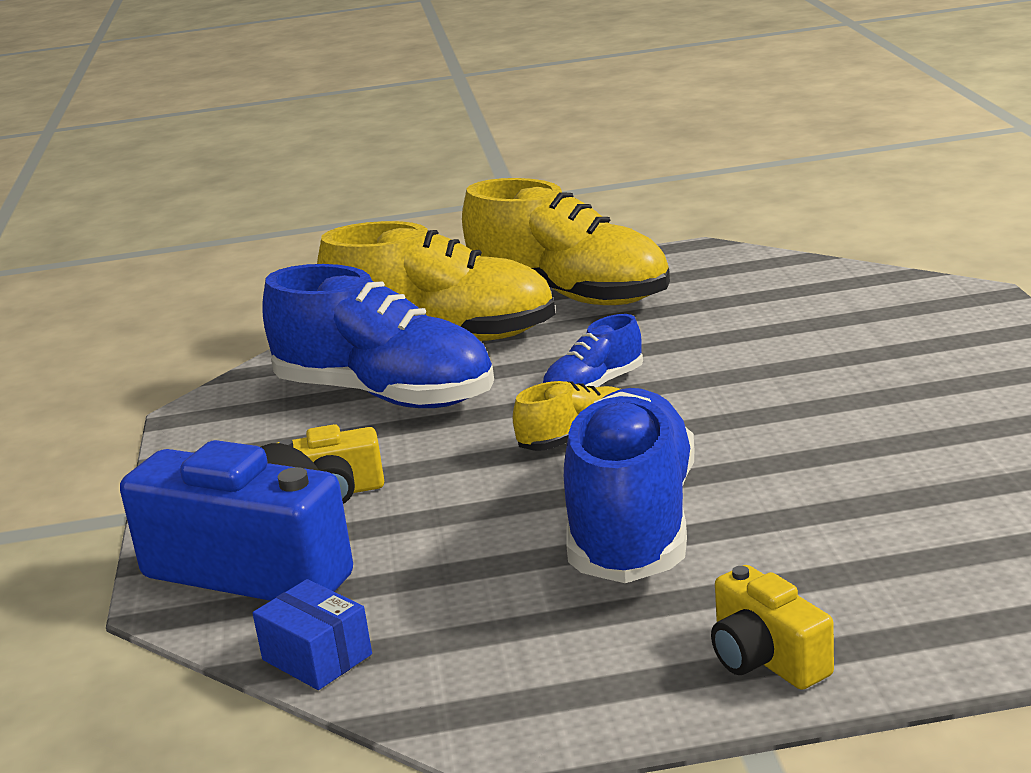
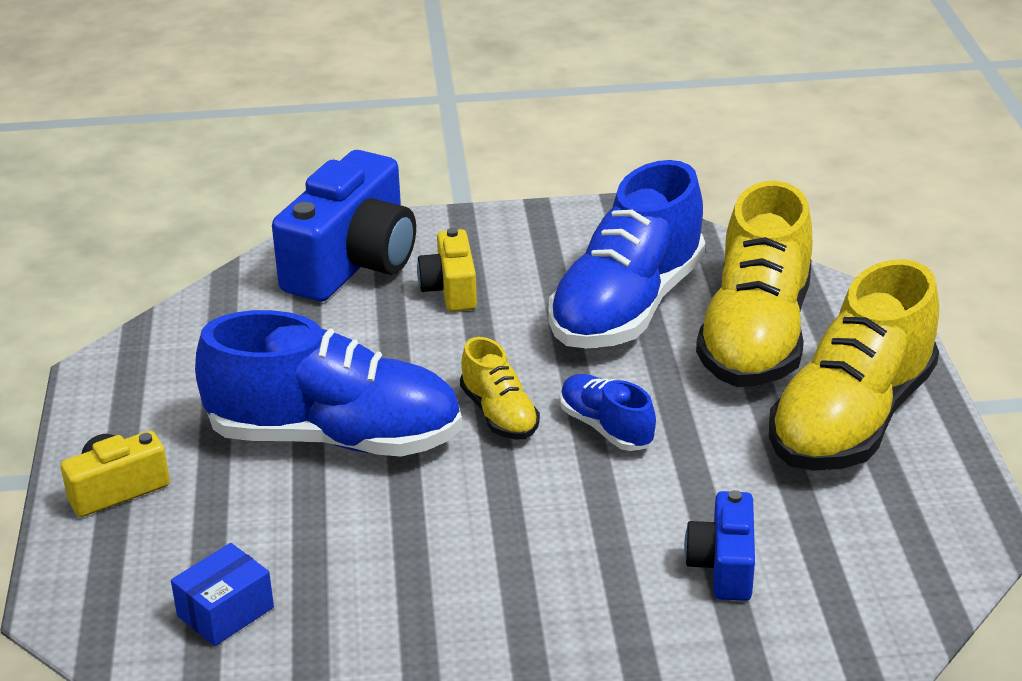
camera: 90 degrees right, 10 degrees up
(317, 657) = (225, 295): blue box -> blue box (225, 611)
(775, 327) = (723, 565): none -> blue camera

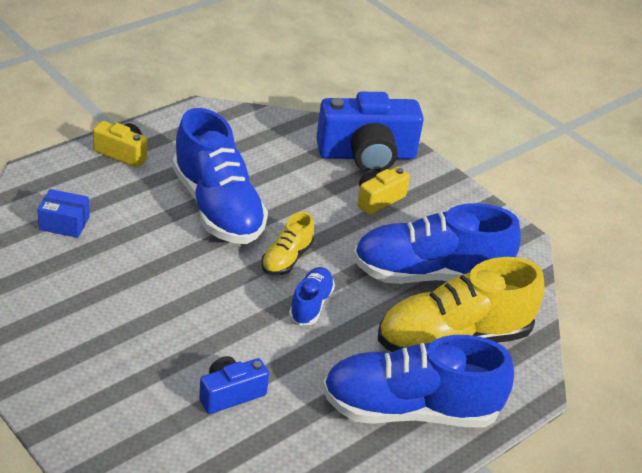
camera: 50 degrees right, 5 degrees up
(851, 419) = (410, 409): yellow shoe -> blue shoe

